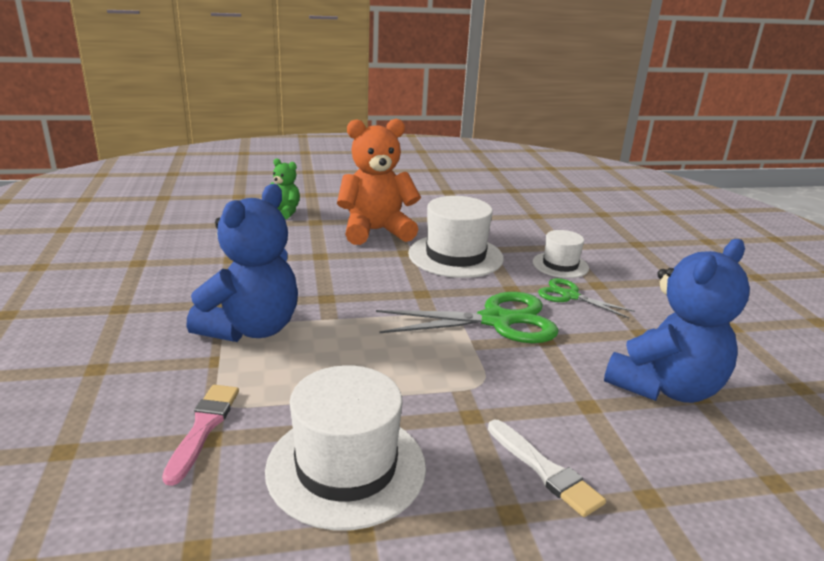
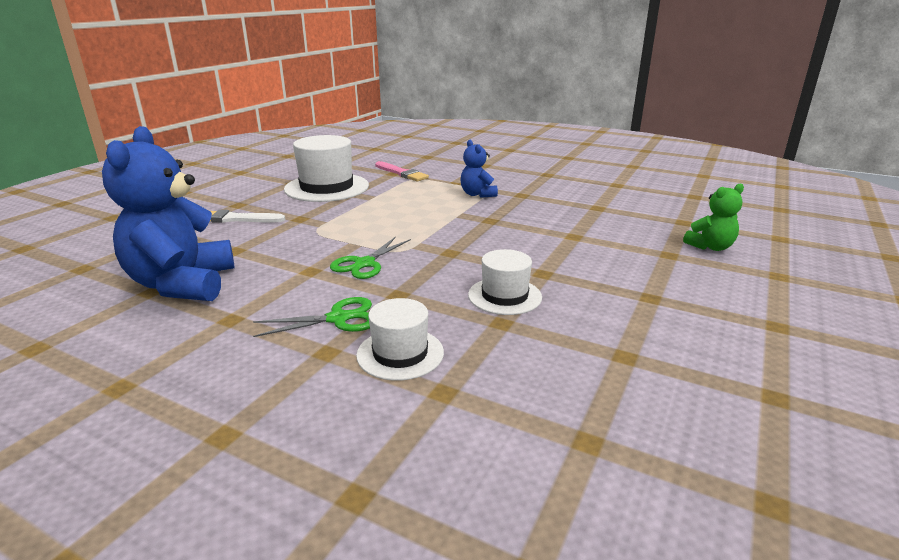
camera: 130 degrees right, 0 degrees up
(251, 329) = (477, 194): blue teddy bear -> blue teddy bear, size x0.50
(376, 231) = (616, 276): orange teddy bear -> none
(455, 256) = (504, 296): white hat -> white hat, size x0.58
(496, 320) = (365, 264): green scissors -> green scissors, size x0.57

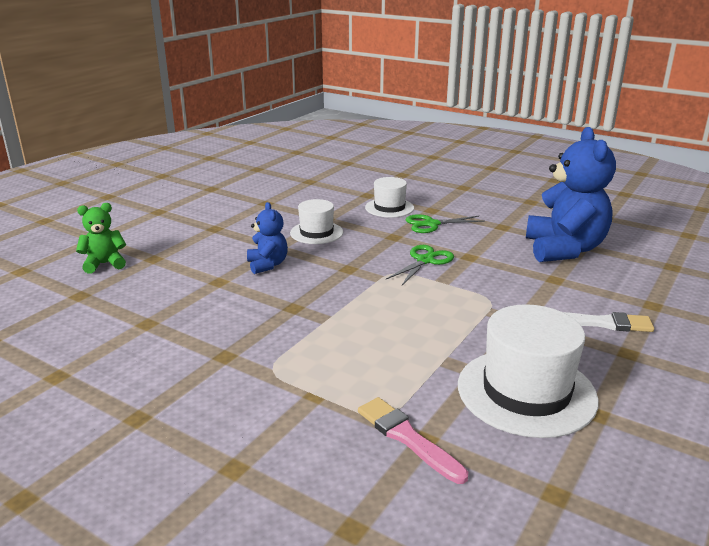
camera: 175 degrees left, 0 degrees up
(477, 194) = (289, 360): blue teddy bear -> blue teddy bear (267, 265)

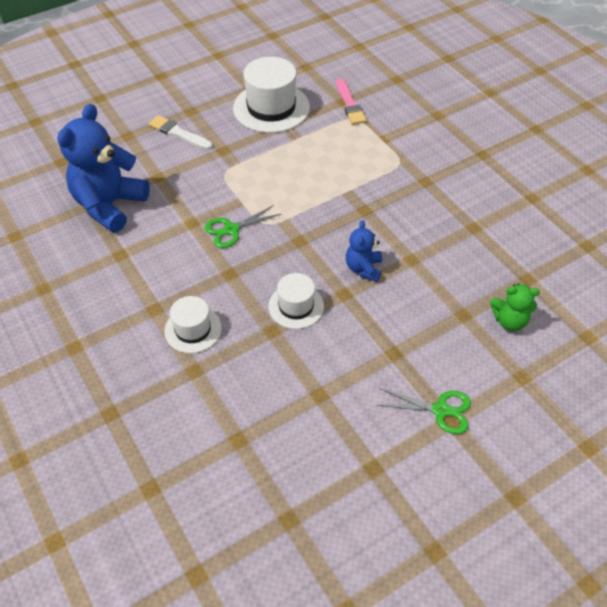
camera: 155 degrees left, 25 degrees up
(431, 224) = (179, 281): green scissors -> green scissors (440, 410)

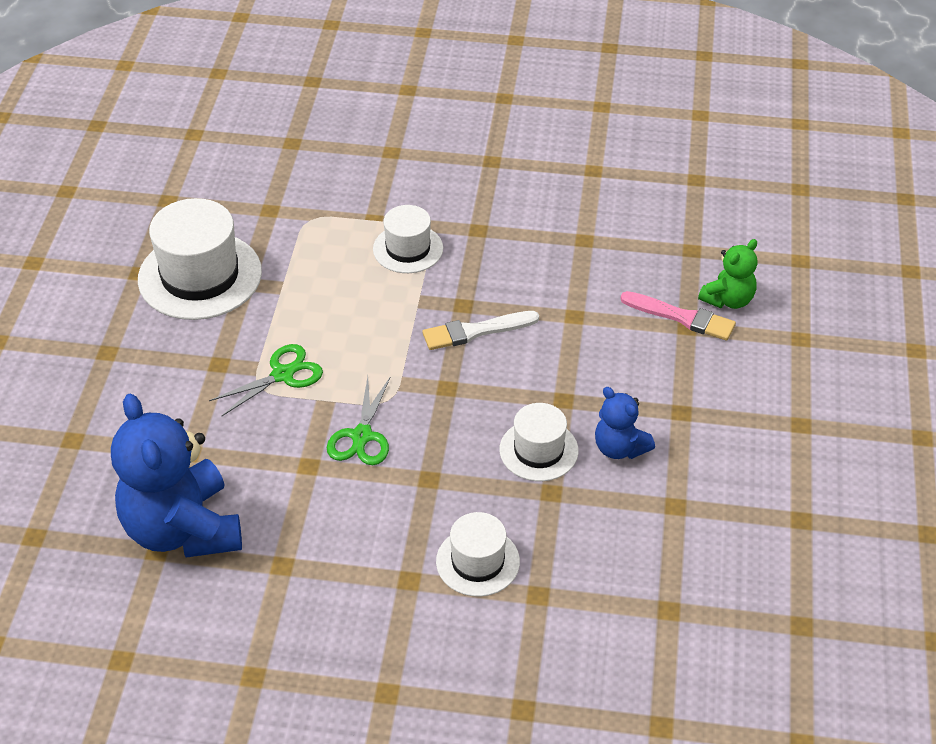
camera: 50 degrees left, 5 degrees down
(178, 133) = (134, 387): white brush -> white brush (475, 331)
(350, 104) = (283, 207): pink brush -> pink brush (682, 317)
(363, 268) = (546, 361): blue teddy bear -> blue teddy bear (619, 448)
(378, 164) = (408, 249): none -> white hat
(440, 410) = (782, 423): green scissors -> green scissors (282, 375)

